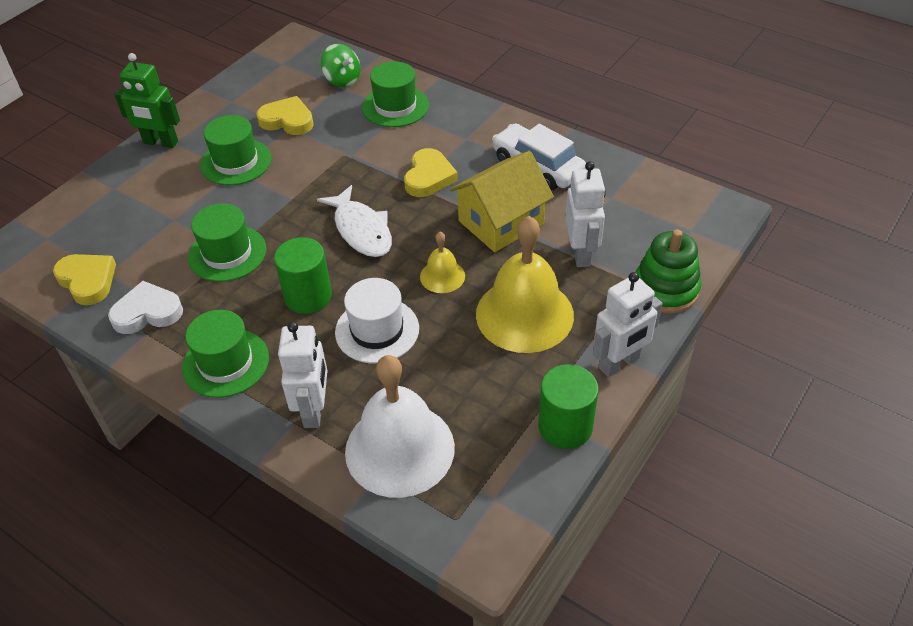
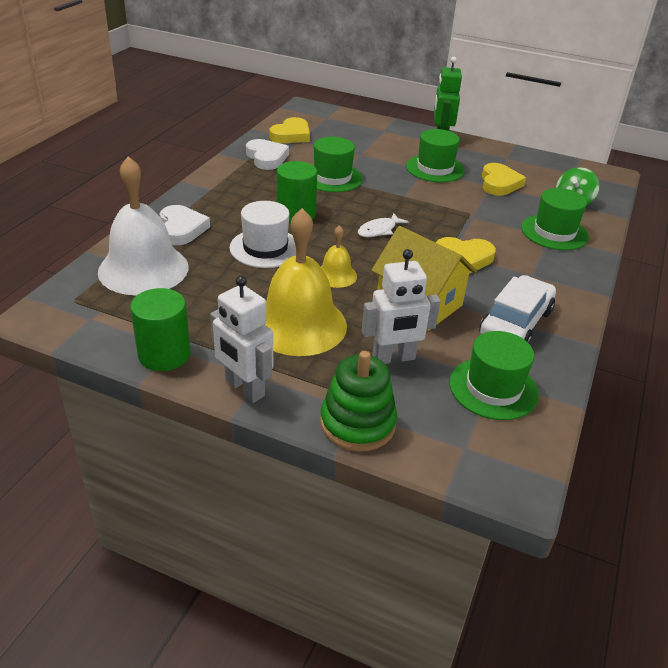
camera: 75 degrees right, 10 degrees down
(225, 363) = (224, 190): green hat -> green hat (493, 388)
(314, 410) = (181, 229): white robot -> white heart
(361, 230) = (379, 230): white fish -> white fish, size x0.61

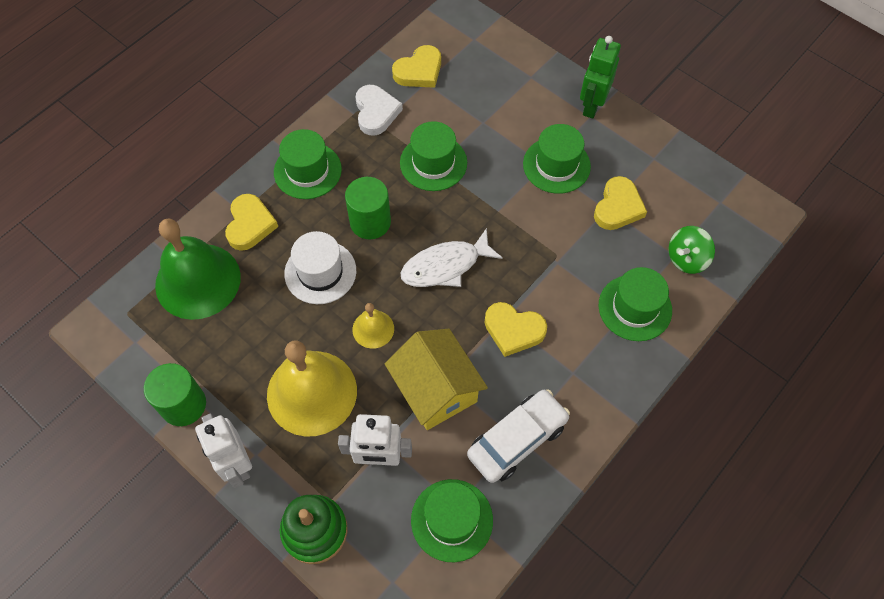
camera: 20 degrees right, 25 degrees up
(143, 269) = (198, 281): white bell -> green bell
(181, 229) = (250, 224): white heart -> yellow heart
(222, 193) = (307, 170): none -> green hat
(379, 230) = (445, 266): white fish -> white fish, size x1.65

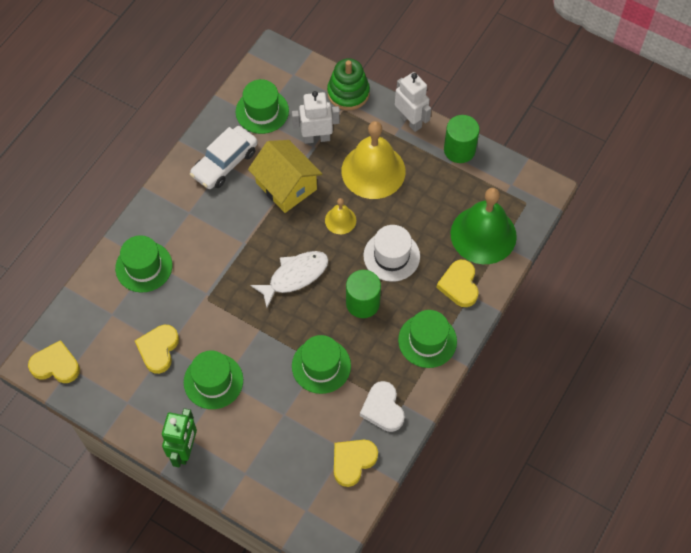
camera: 170 degrees right, 0 degrees up
(513, 330) = (235, 235): yellow heart -> yellow heart (56, 365)
(686, 258) = (102, 313): green spinning top -> none

